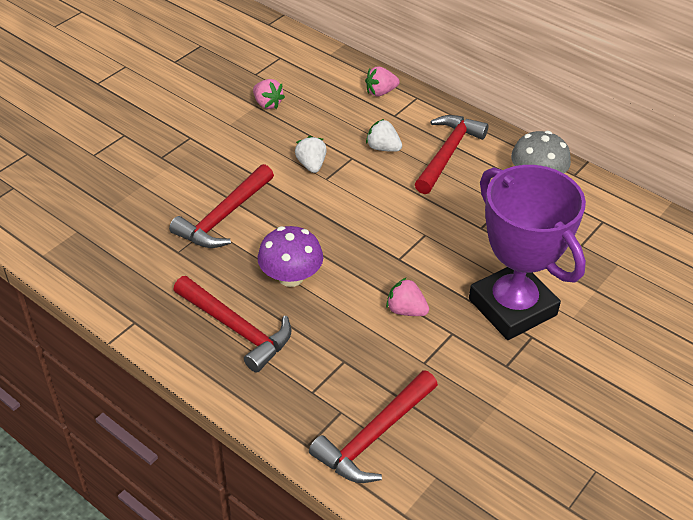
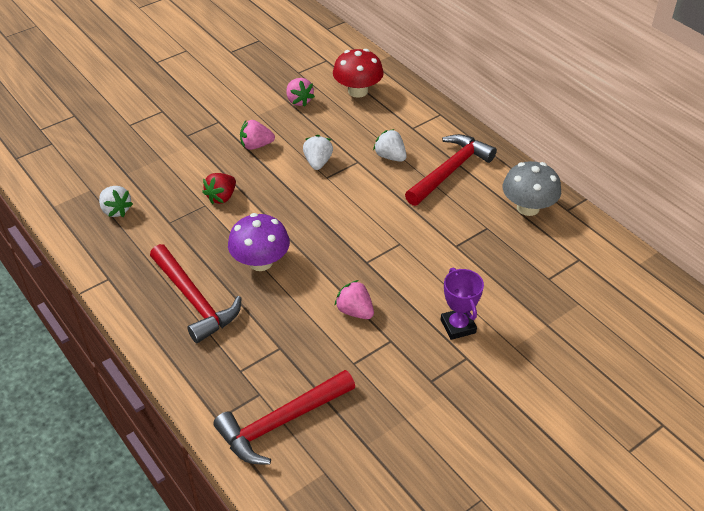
camera: 15 degrees right, 0 degrees up
(114, 248) = (116, 210): none -> white strawberry
(224, 216) = (221, 197): red hammer -> red strawberry
(325, 85) = (358, 91): none -> red mushroom
(380, 92) = (407, 104): pink strawberry -> pink strawberry (256, 145)
(512, 307) = (458, 326): purple trophy -> purple trophy, size x0.44

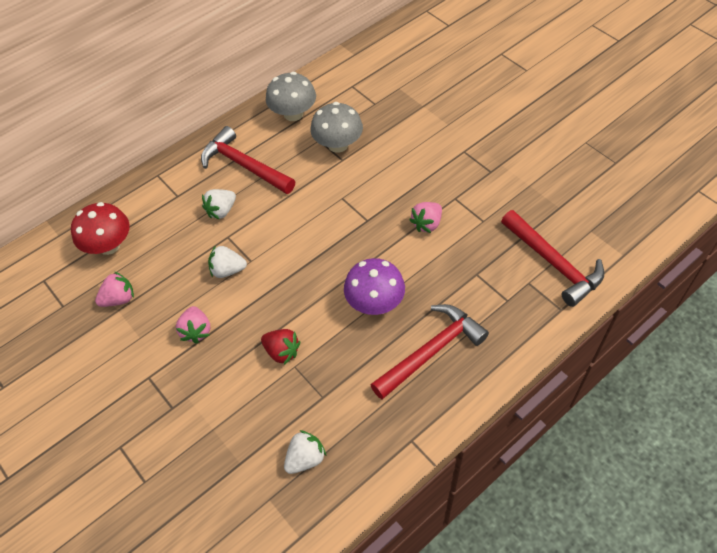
camera: 90 degrees left, 10 degrees up
(458, 326) = (433, 156): purple trophy -> none
(479, 243) = (338, 145): none -> grey mushroom

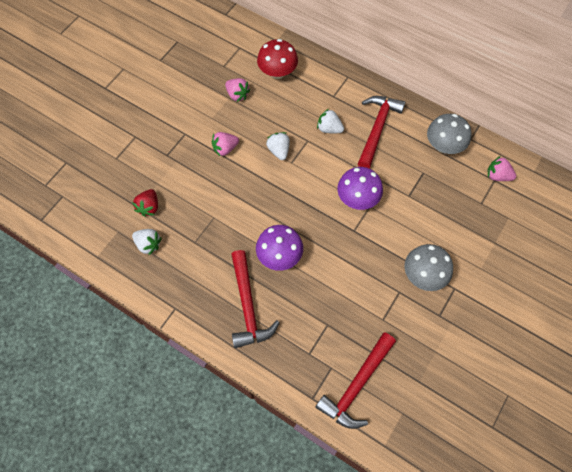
camera: 70 degrees right, 10 degrees up
(282, 352) = (222, 206): red strawberry -> red strawberry (149, 207)
(327, 206) = (357, 198): none -> purple mushroom
(338, 145) = (423, 188): grey mushroom -> grey mushroom (423, 275)
(427, 224) = (365, 276): pink strawberry -> pink strawberry (497, 176)
(431, 351) = (248, 305): red hammer -> red hammer turned 45 degrees clockwise

